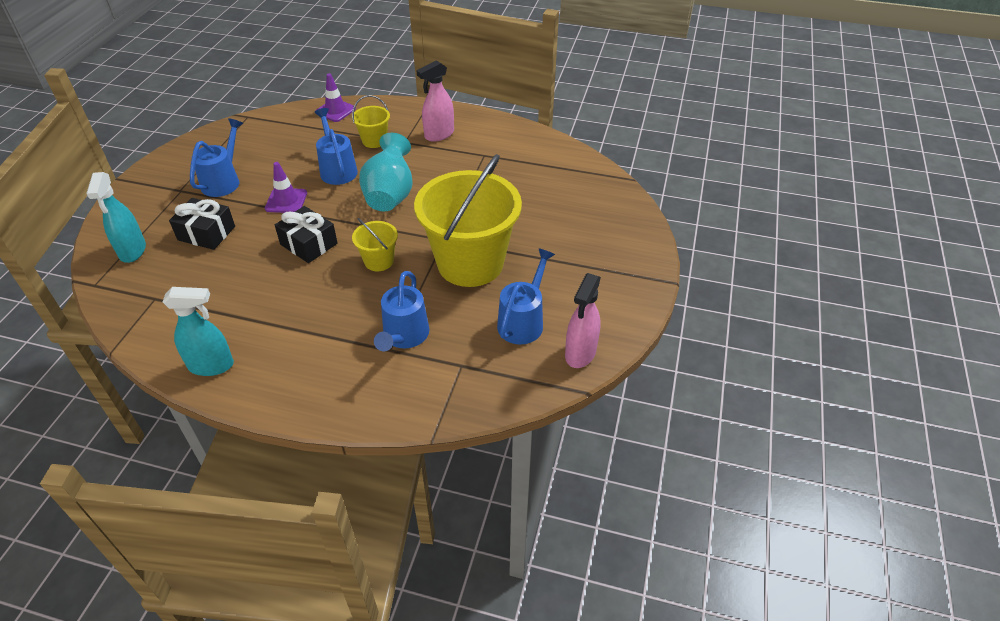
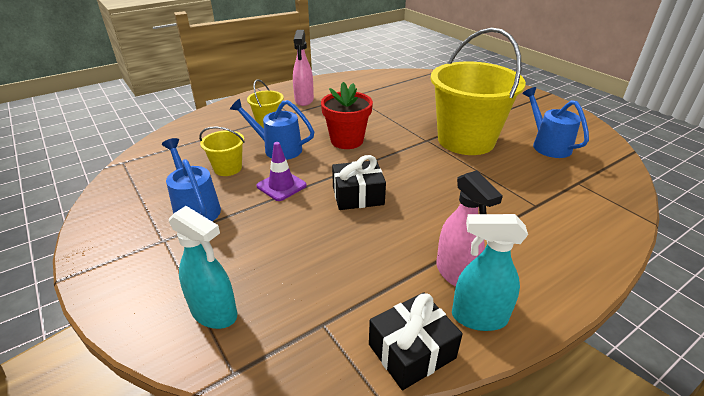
camera: 50 degrees left, 10 degrees down
(206, 233) = (261, 247): black gift -> black gift (412, 351)
(211, 365) = (478, 317): turquoise spray bottle -> turquoise spray bottle turned 120 degrees counterclockwise
(335, 110) = (199, 123): purple traffic cone -> none
(379, 261) = (421, 172): yellow bucket -> yellow bucket (228, 168)
(390, 196) = (347, 141): turquoise vase -> red flower pot
(404, 337) = (526, 194): blue watering can -> none
(580, 353) = (595, 139): pink spray bottle -> pink spray bottle (455, 273)

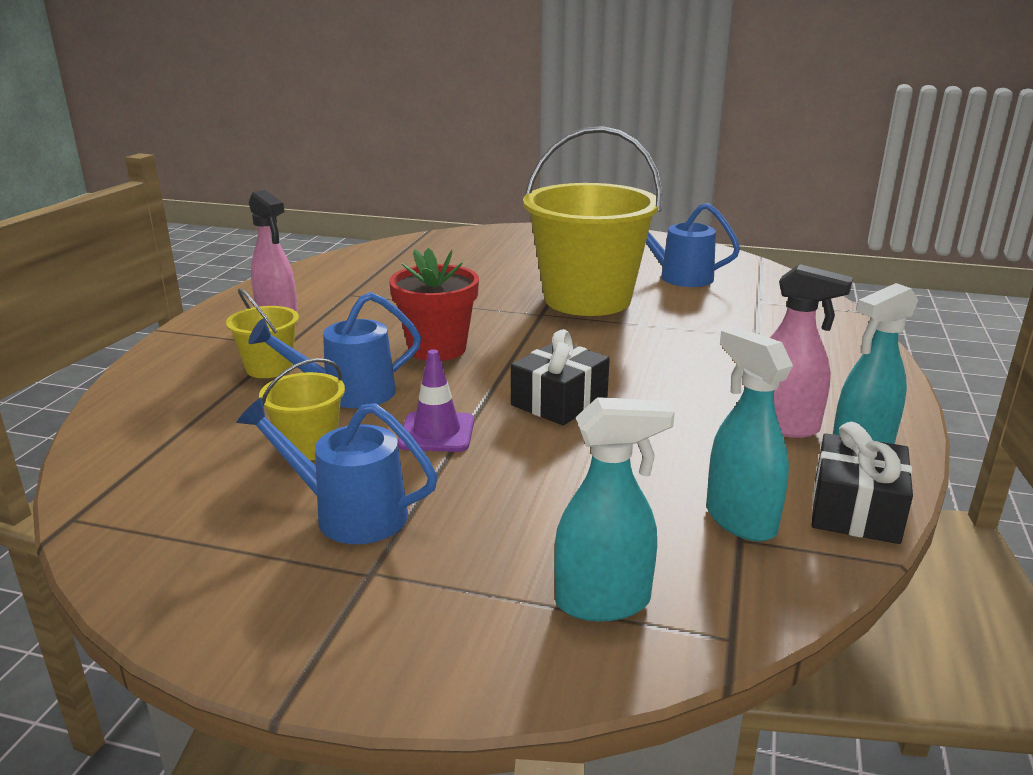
camera: 40 degrees left, 10 degrees down
(339, 314) = (740, 520): none -> turquoise spray bottle

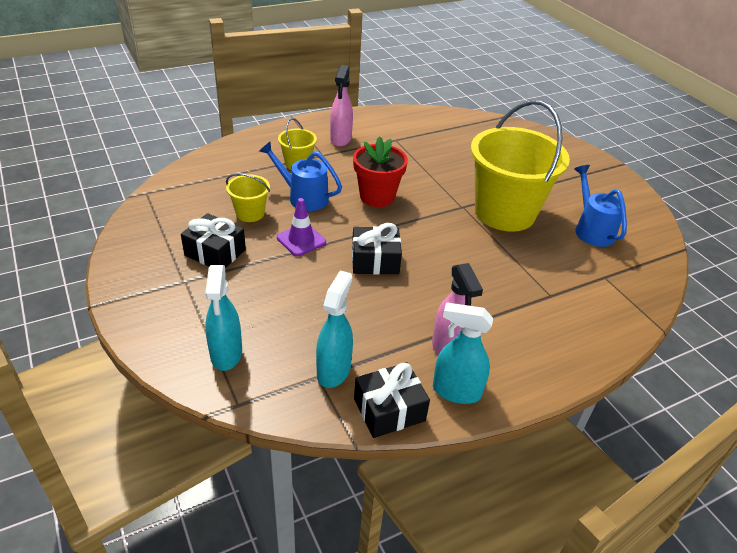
camera: 45 degrees right, 15 degrees up
(348, 514) = (215, 252): blue watering can -> black gift
(603, 602) = (226, 354): turquoise spray bottle -> turquoise spray bottle turned 45 degrees clockwise

